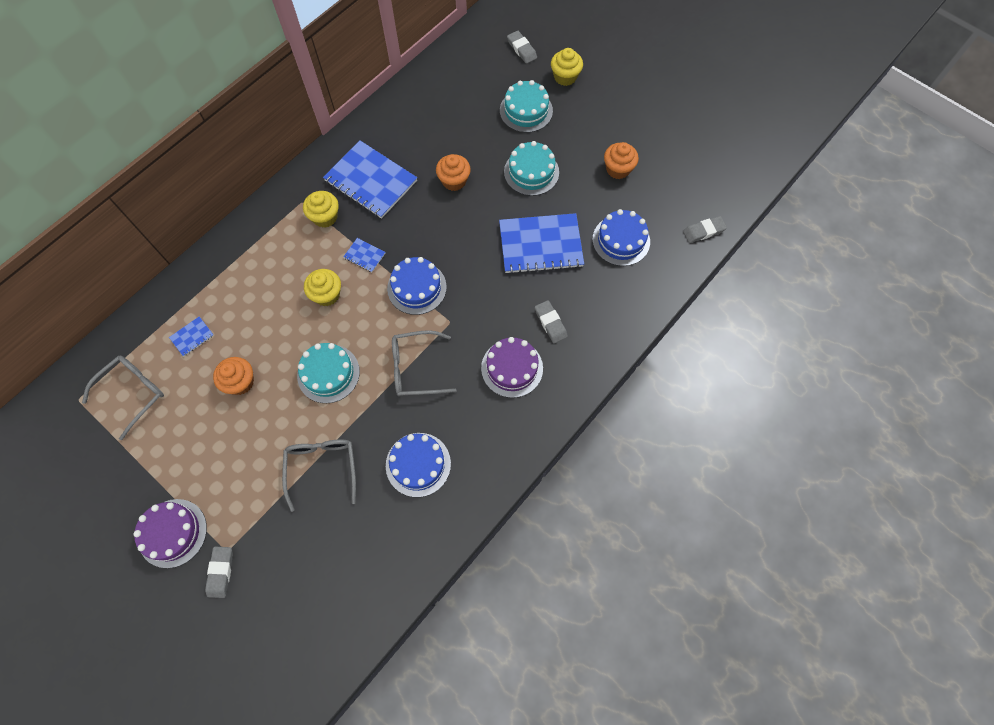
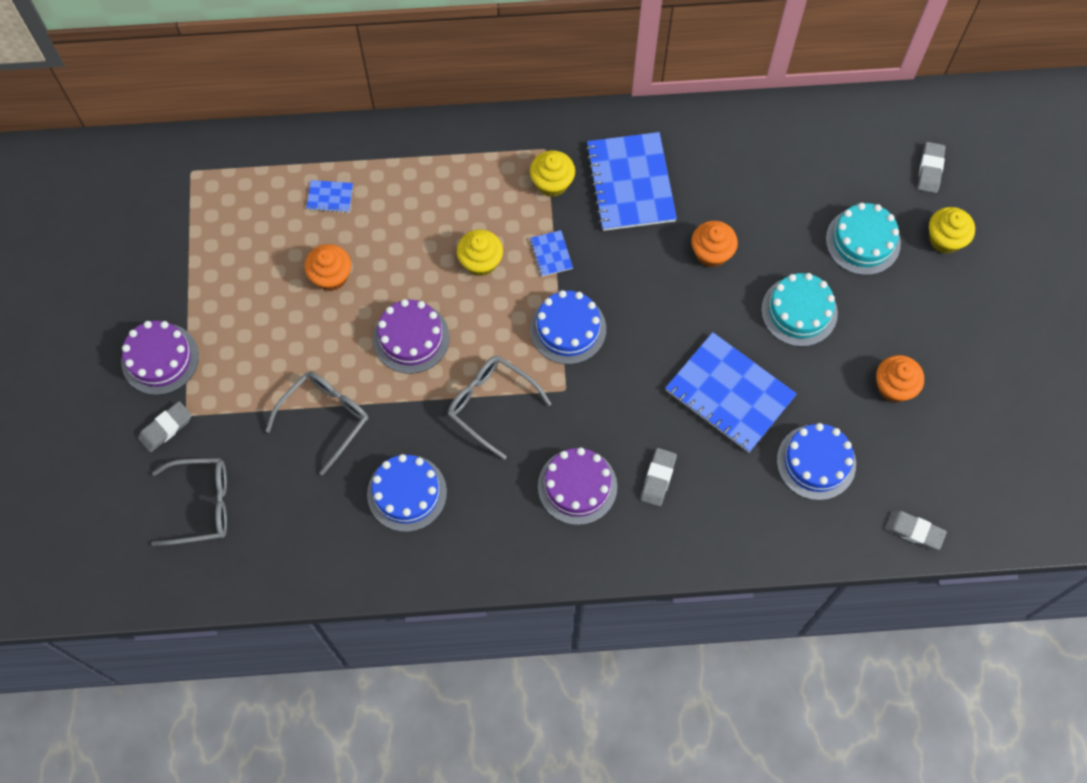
camera: 45 degrees right, 0 degrees up
(133, 393) = (237, 205): grey glasses -> grey glasses (201, 505)
(328, 373) = (411, 338): turquoise cake -> purple cake

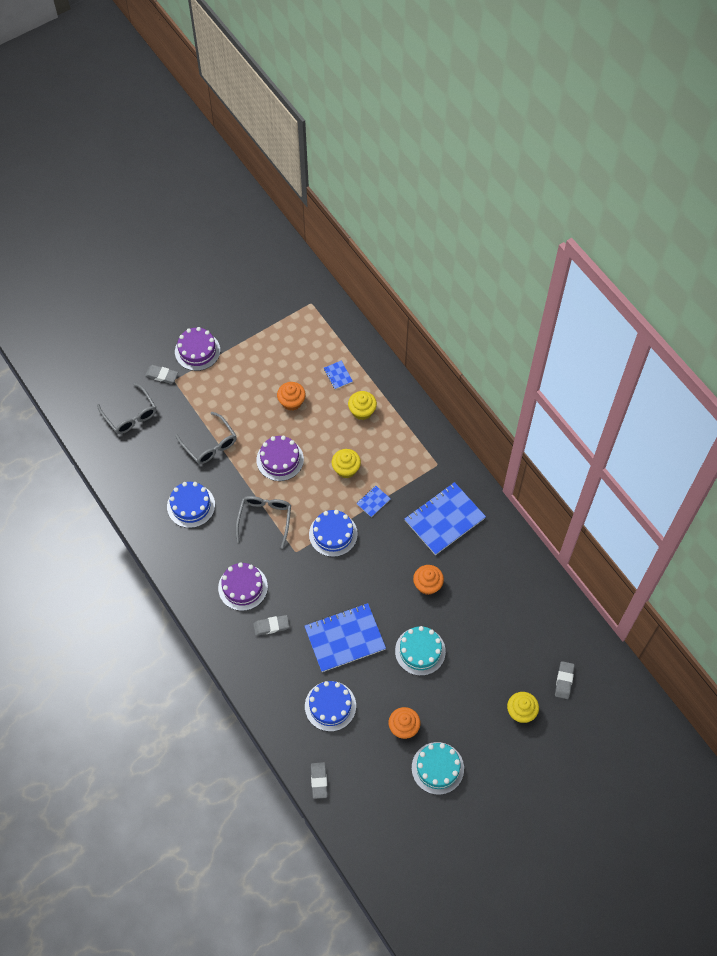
camera: 60 degrees right, 5 degrees down
(325, 418) = (210, 444): grey glasses -> grey glasses turned 45 degrees clockwise
(552, 183) = (418, 479): yellow cupcake -> yellow cupcake (362, 411)
(730, 393) = (345, 638): blue notebook -> blue notebook turned 60 degrees clockwise
(863, 241) = (489, 665): turquoise cake -> turquoise cake (437, 768)
(930, 169) = (564, 681): grey eraser -> grey eraser turned 60 degrees counterclockwise

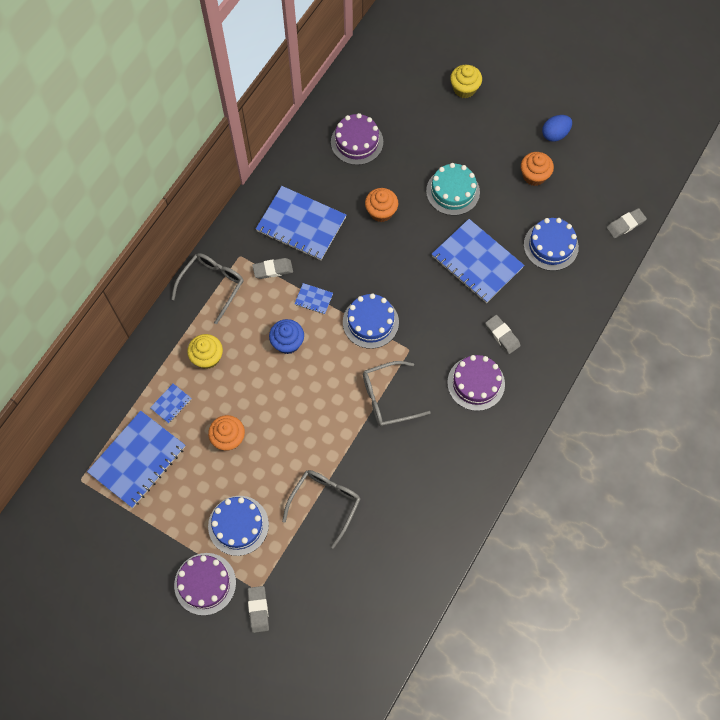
camera: 115 degrees left, 5 degrees up
(130, 415) = (329, 618): grey glasses -> grey glasses (212, 285)
(191, 505) = (411, 485): blue cake -> blue cake (238, 525)
(280, 459) = (308, 416): purple cake -> purple cake (357, 142)
(307, 341) = (137, 460): none -> blue notebook
(346, 469) = (287, 342): yellow cupcake -> blue cupcake
(437, 768) = (555, 134): turquoise cake -> blue egg
(564, 681) = (416, 66): grey eraser -> grey eraser (273, 269)

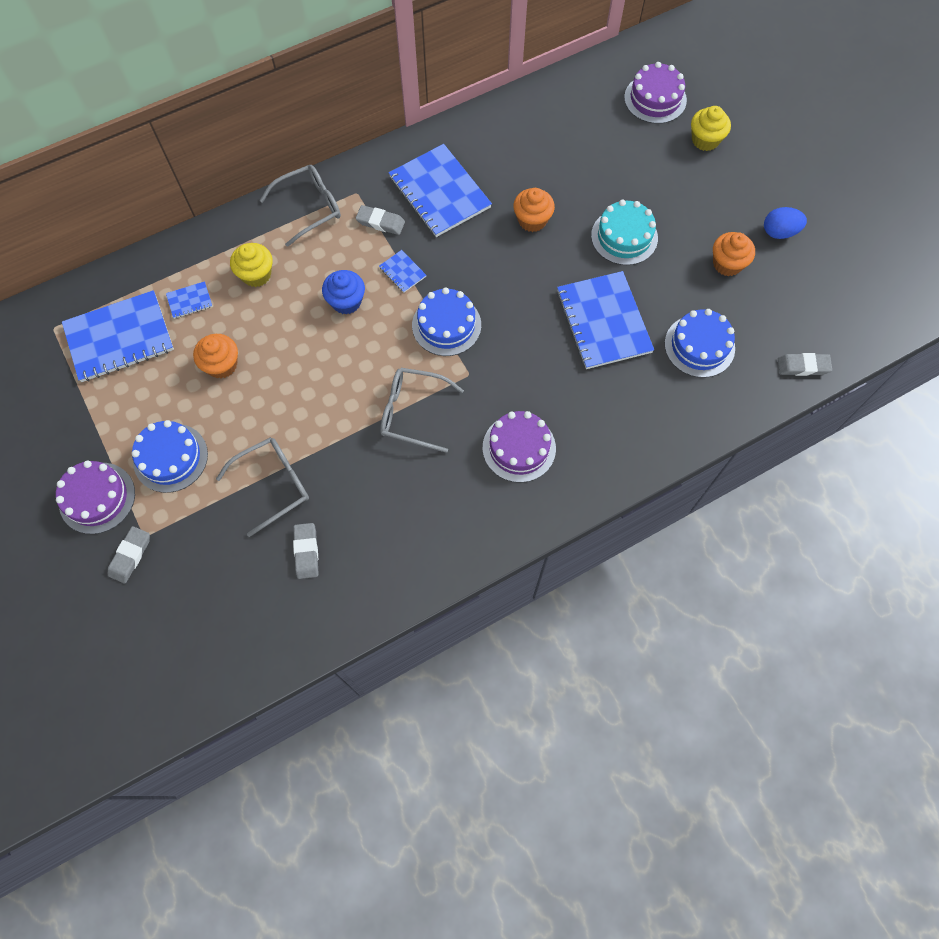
camera: 30 degrees right, 0 degrees up
(357, 142) = (552, 139): purple cake -> purple cake (655, 99)
(502, 335) = (582, 412): grey eraser -> grey eraser (306, 552)

